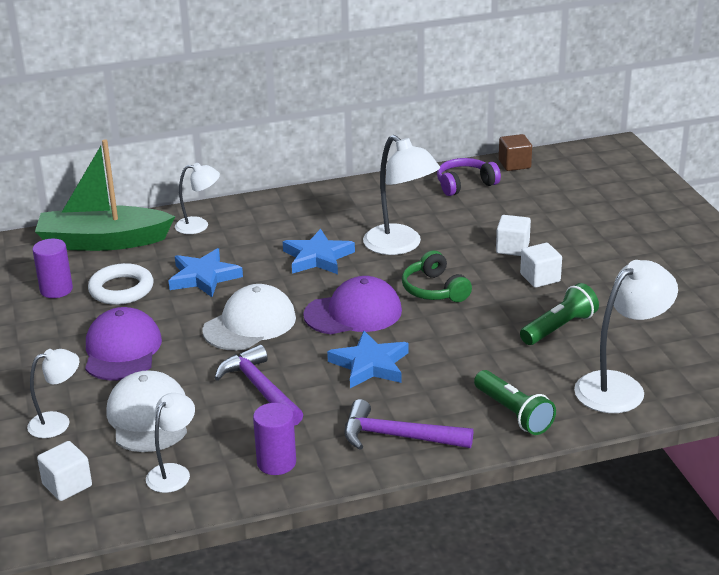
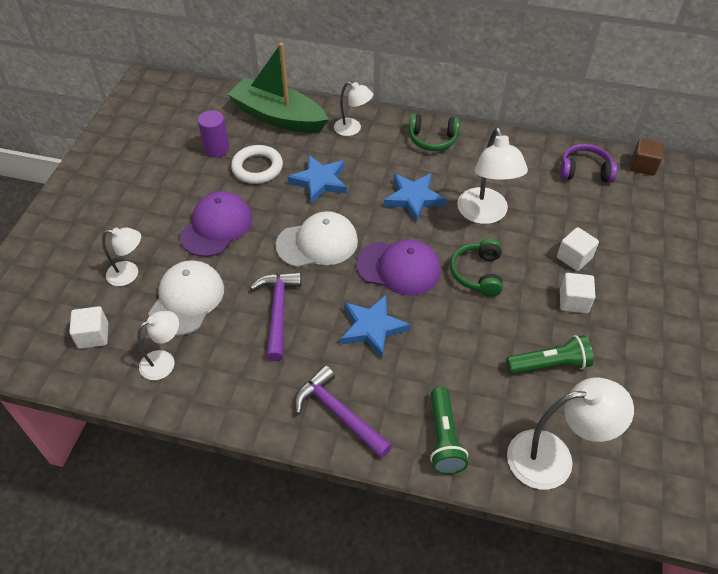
camera: 30 degrees right, 20 degrees up
(276, 463) = (236, 391): purple cylinder -> none
(293, 207) = (432, 139): none -> green headphones

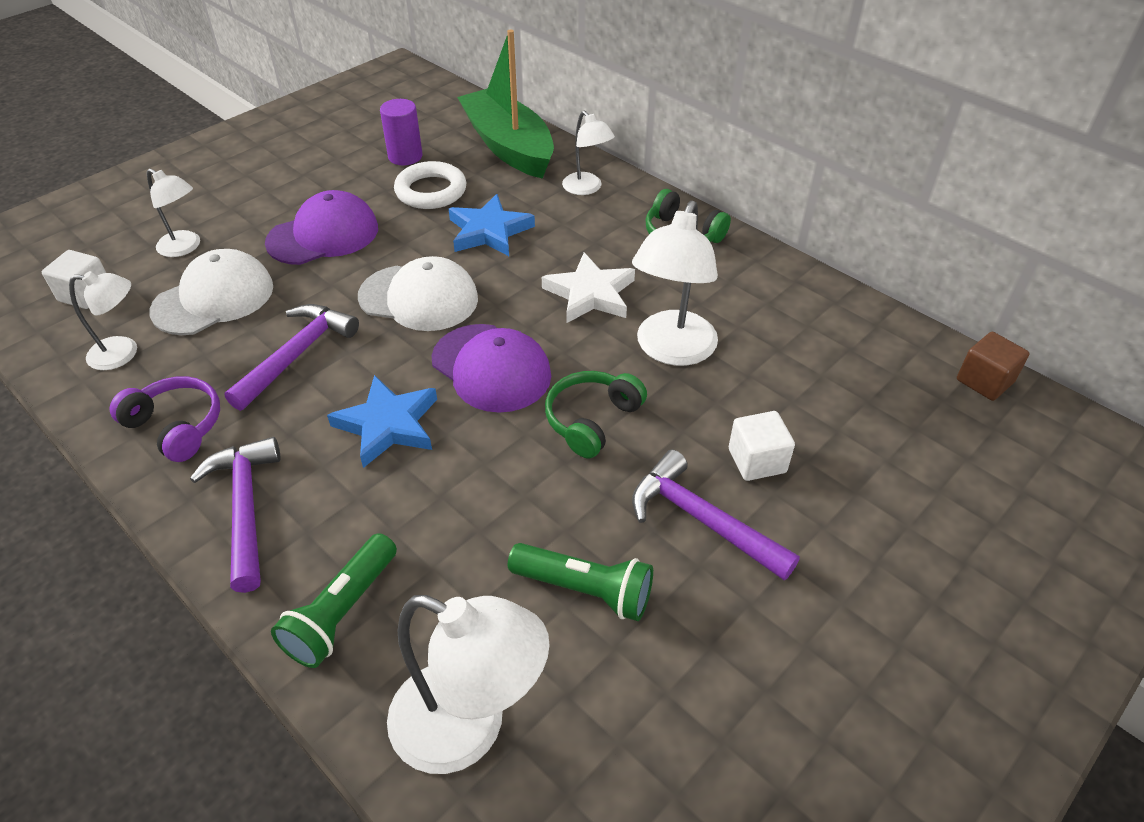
camera: 30 degrees right, 5 degrees down
(413, 198) = (590, 294): blue star -> white star
(573, 301) = (702, 520): white cube -> purple hammer
(584, 171) = (877, 352): purple headphones -> purple headphones (176, 426)

